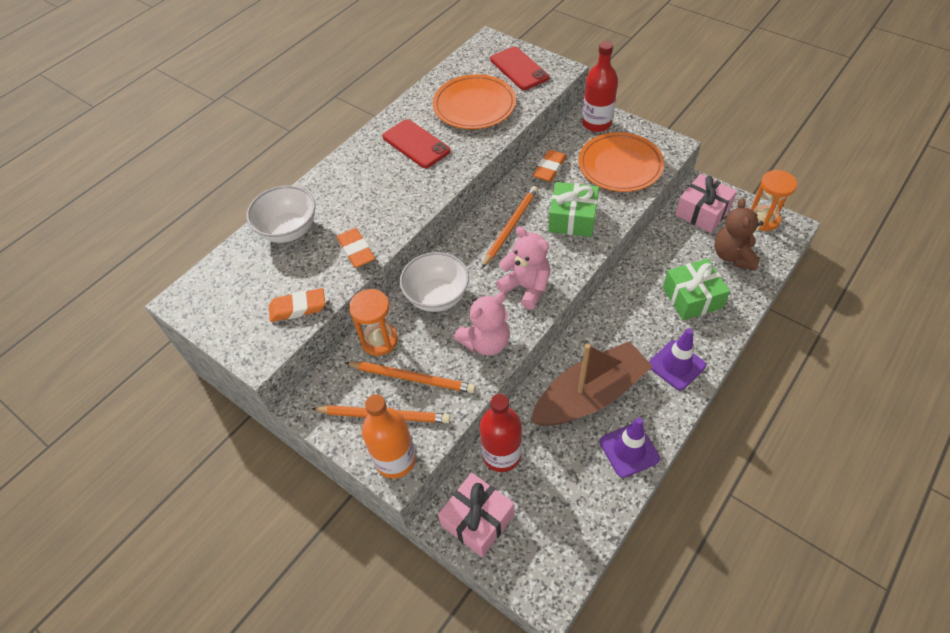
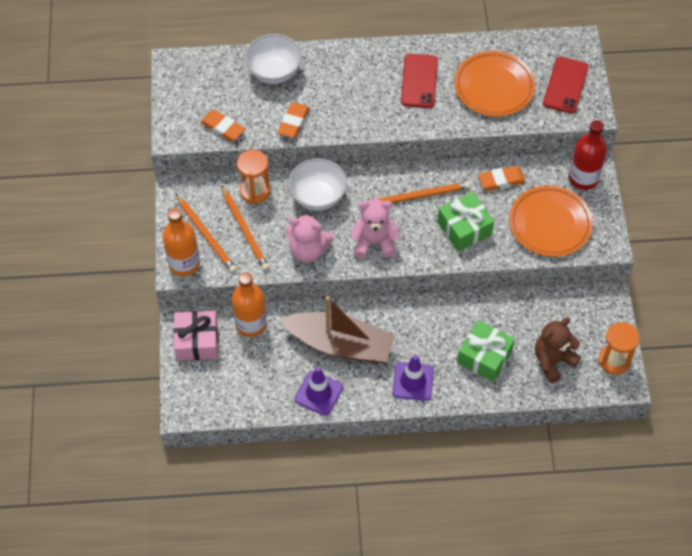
camera: 45 degrees right, 5 degrees up
(501, 454) = (251, 324): red bottle -> orange bottle
(526, 287) = (374, 242): pink teddy bear -> pink teddy bear turned 90 degrees counterclockwise
(702, 212) = (581, 314): pink gift -> none

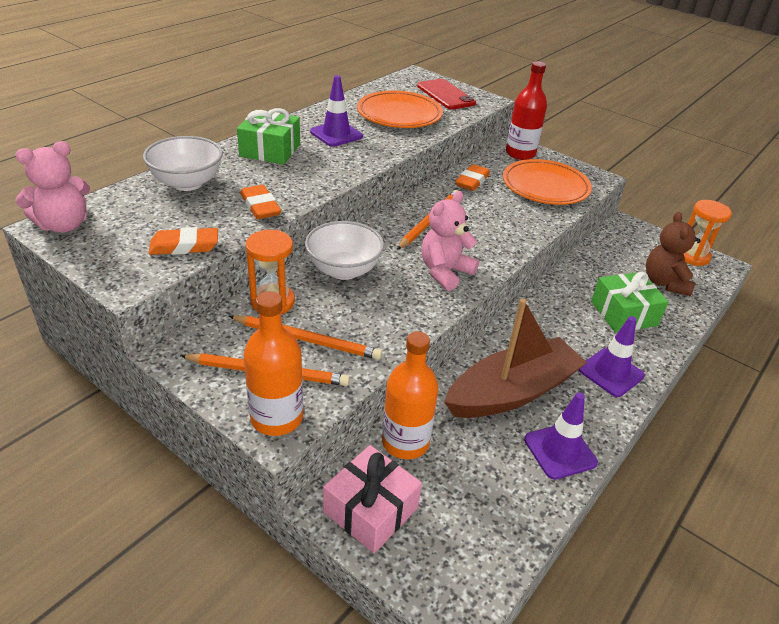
camera: 50 degrees left, 20 degrees down
(308, 250) = (396, 315): pink teddy bear -> pink teddy bear (63, 225)
(419, 81) = (336, 134): red phone -> purple traffic cone
(464, 228) = (496, 221): green gift -> green gift (270, 150)

